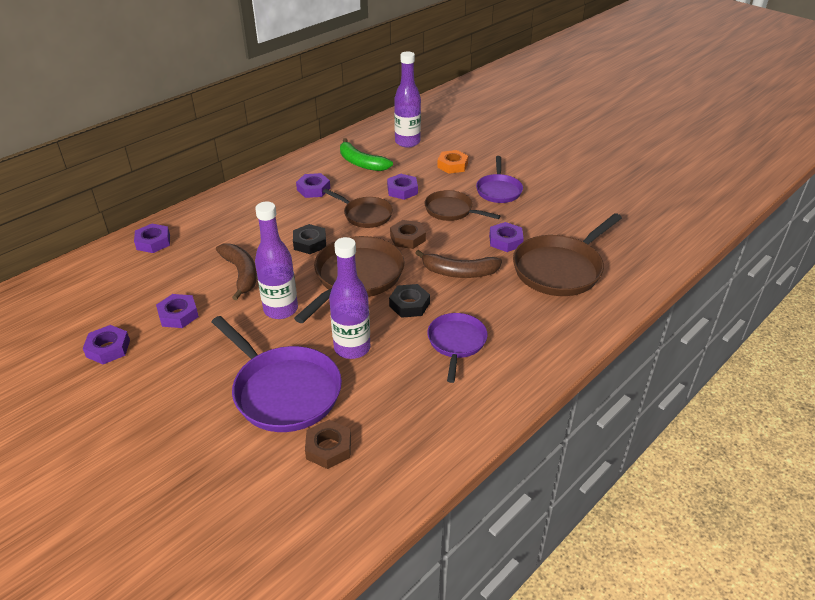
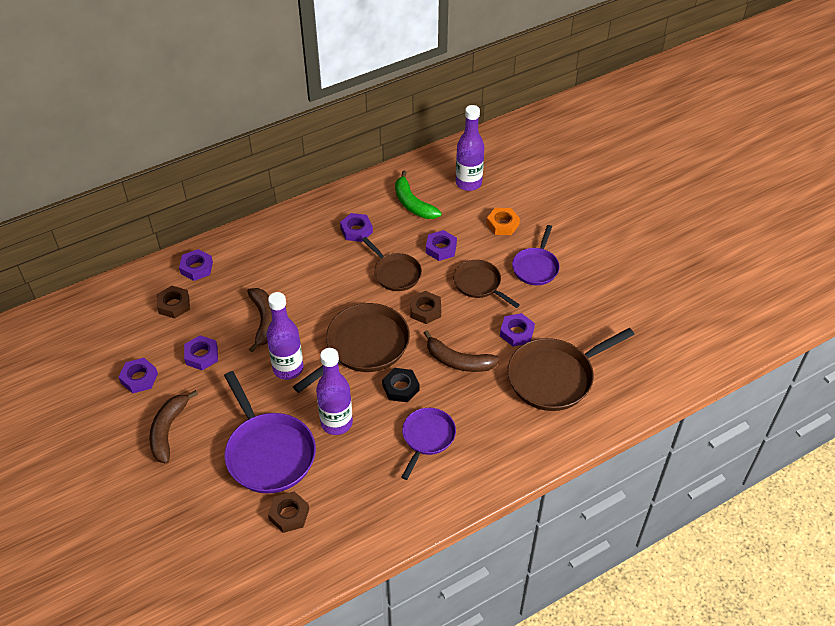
camera: 15 degrees right, 10 degrees up
(135, 276) = (174, 305): none -> brown nut
(155, 392) = (168, 430): none -> brown banana
(310, 243) = (334, 297): black nut -> none

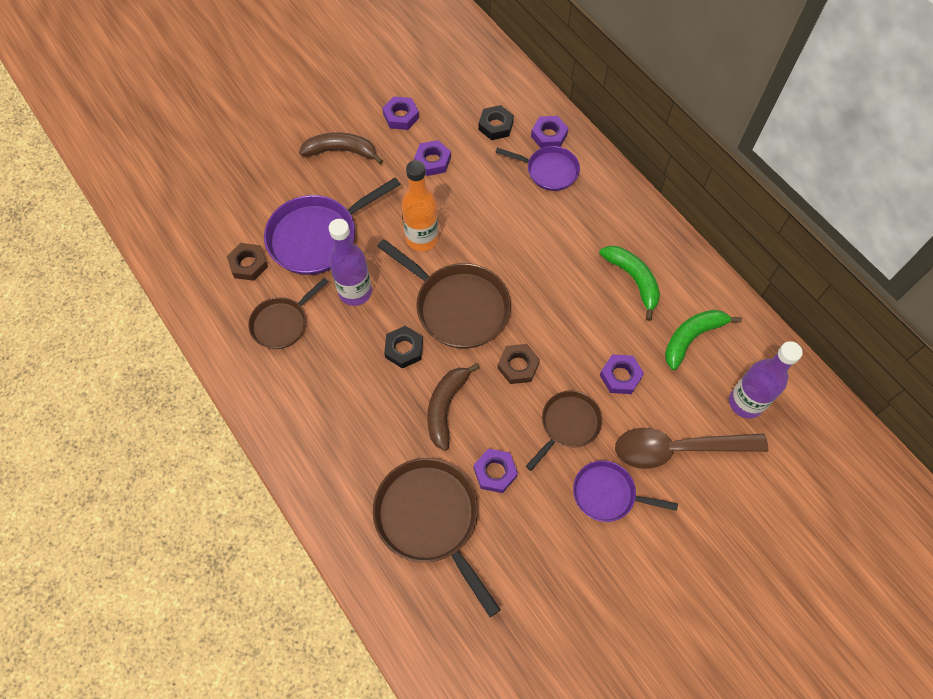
camera: 85 degrees right, 15 degrees up
(174, 305) = (495, 126): brown nut -> black nut
(264, 321) = (483, 208): brown banana -> none
(288, 368) = (422, 238): purple bottle -> orange bottle
(356, 230) = (633, 280): purple nut -> green banana
(395, 273) = (571, 328): brown pan -> brown pan (282, 323)
(427, 437) = (339, 381): purple pan -> purple pan (549, 171)
(502, 224) = (677, 449): orange nut -> brown spoon

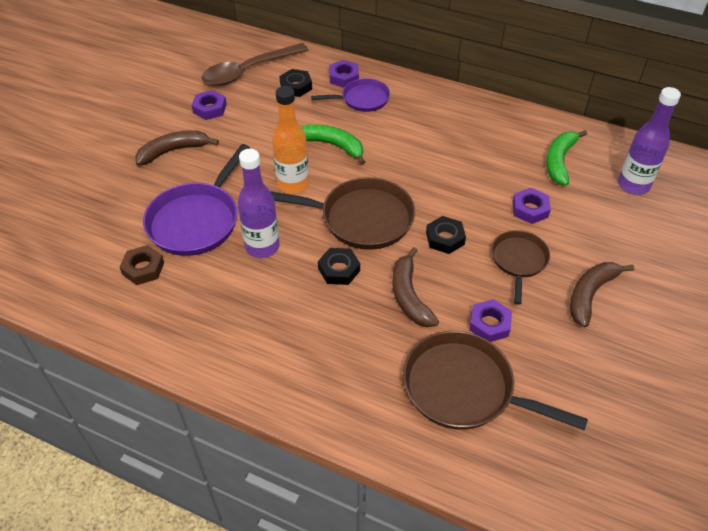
camera: 30 degrees left, 15 degrees down
(282, 323) = (210, 300): brown pan -> none
(432, 161) = (261, 128): purple nut -> none
(518, 366) = (445, 238): brown nut -> black nut
(607, 494) = (590, 295): purple pan -> brown banana
(633, 280) = (485, 143): green banana -> green banana (333, 145)
(677, 449) = (614, 238): brown spoon -> brown spoon (248, 71)

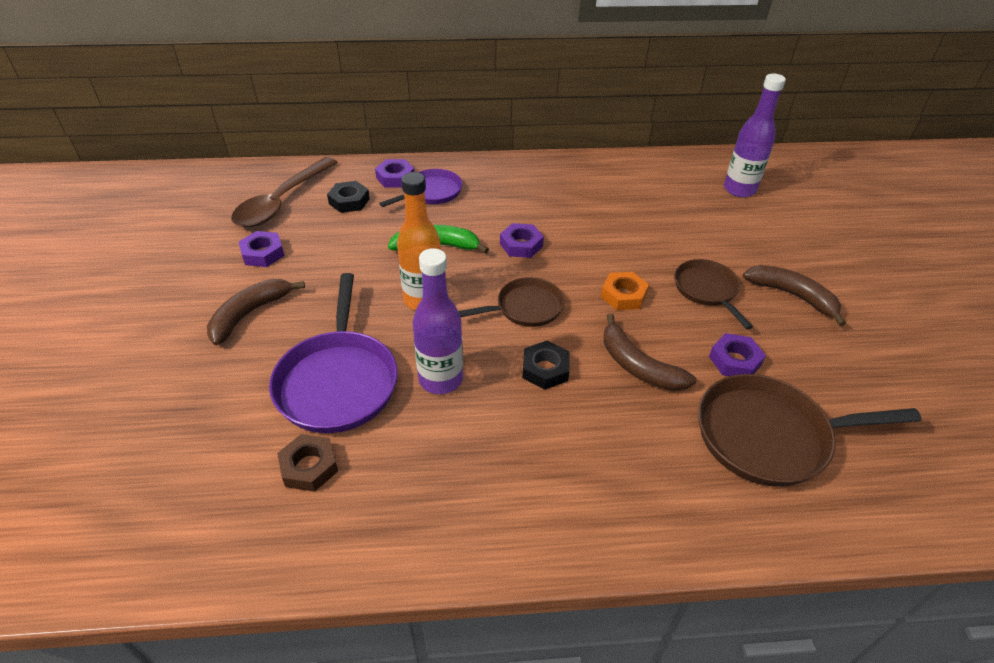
camera: 30 degrees left, 5 degrees down
(361, 219) = (525, 308): brown pan -> brown pan, size x0.60
(445, 238) = (623, 295): black nut -> orange nut
(530, 209) = (675, 240): purple nut -> purple nut (521, 245)
(559, 161) = (663, 190): green banana -> none
(590, 295) = (792, 296): brown banana -> brown banana turned 120 degrees clockwise

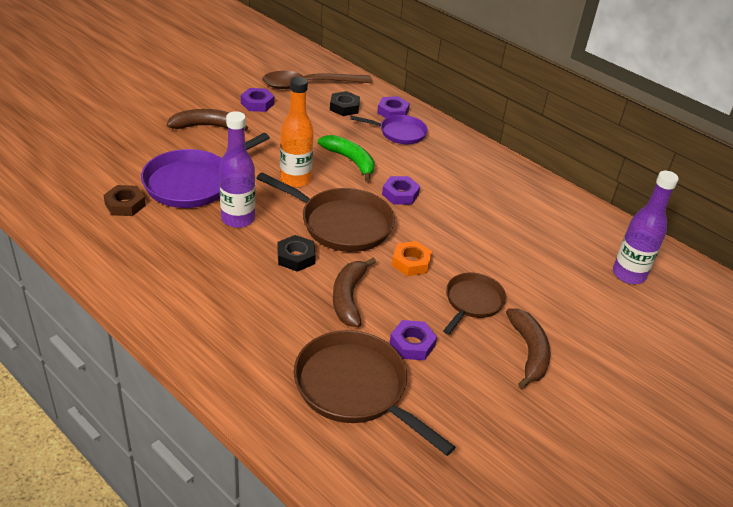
camera: 45 degrees right, 5 degrees down
(525, 308) = (341, 224): brown pan -> brown pan, size x1.66

